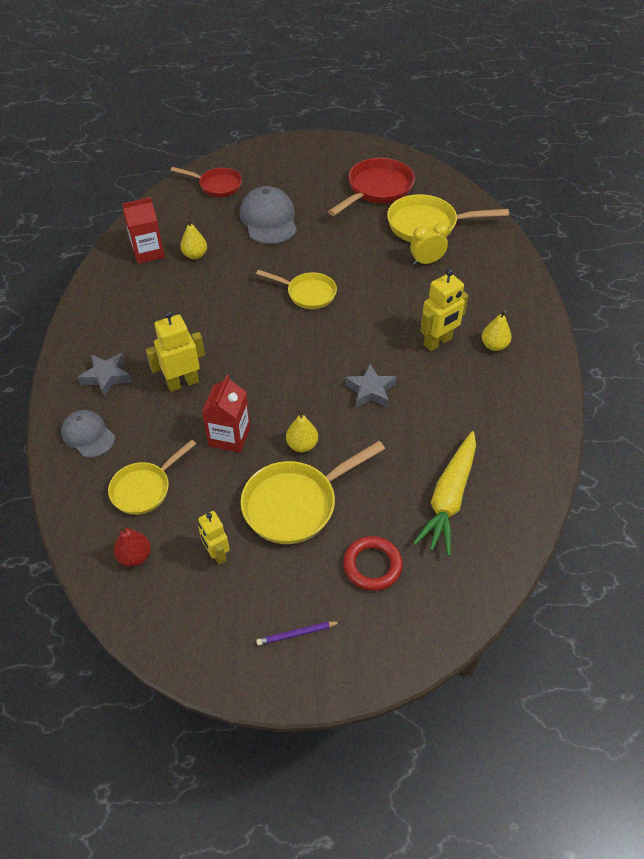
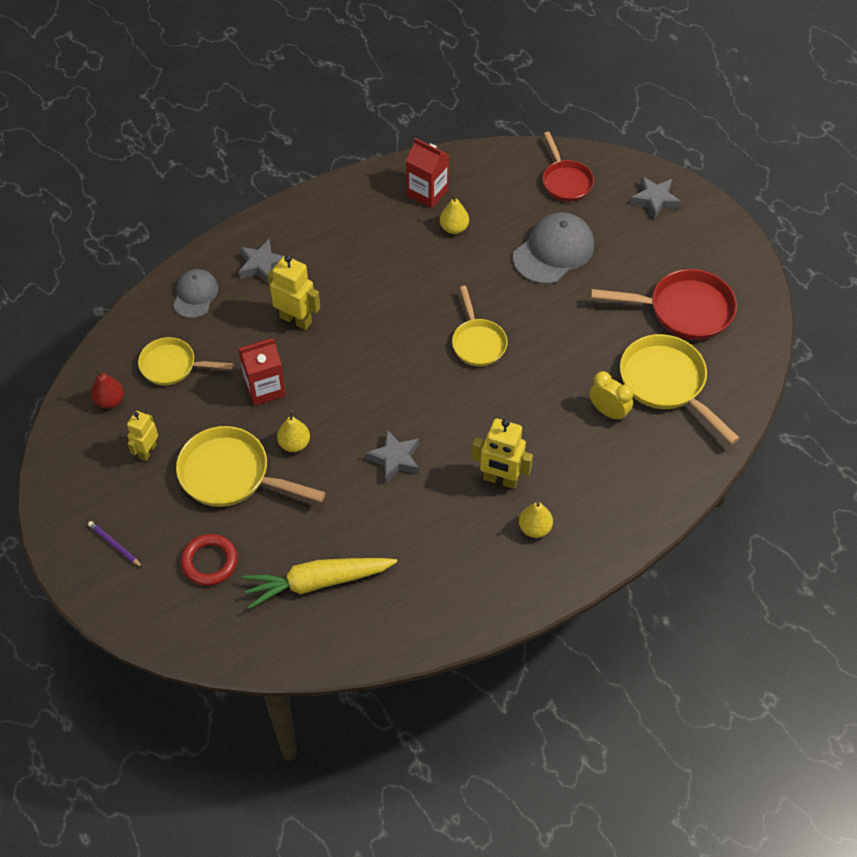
camera: 55 degrees right, 5 degrees up
(277, 158) = (655, 200): none -> grey star

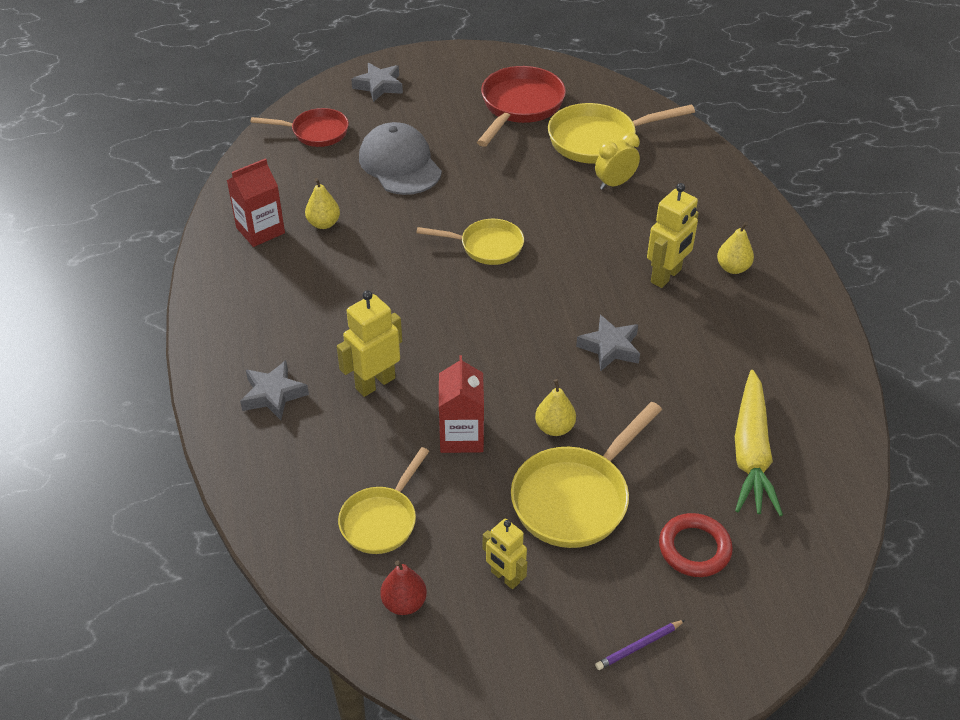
camera: 70 degrees left, 10 degrees down
(195, 295) = (280, 471): grey cap -> none

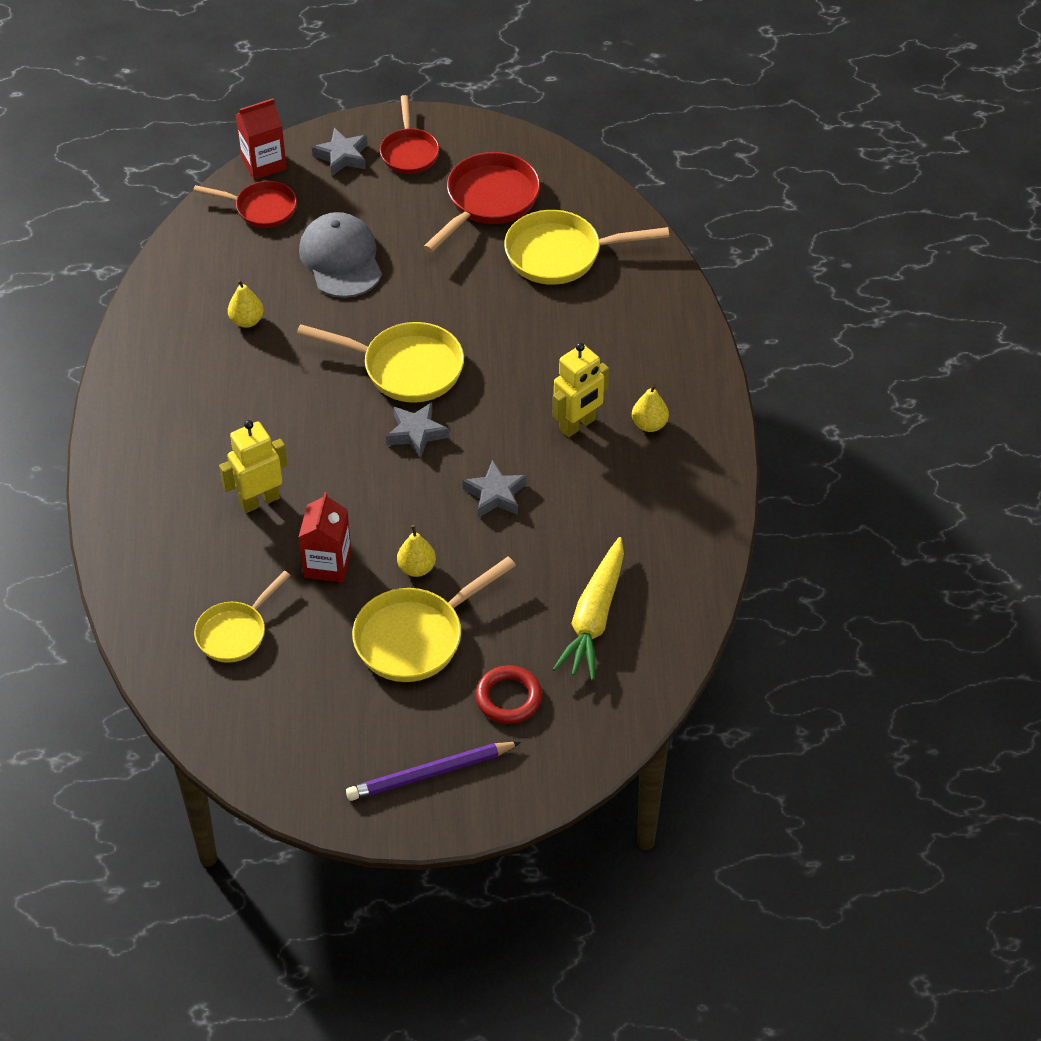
camera: 10 degrees right, 5 degrees up
(260, 230) = (181, 320): red carton -> red carton (263, 163)
(273, 394) = (161, 499): grey star -> grey star (416, 433)
(404, 603) = (238, 708): red pear -> none
(438, 77) = (409, 152): none -> red pan
(486, 246) = (405, 368): yellow pan -> yellow pan, size x1.54
(505, 577) = (331, 699): yellow robot -> none
(615, 183) = (561, 310): yellow clock -> none
(639, 646) = (430, 773): purple pencil -> purple pencil, size x1.94

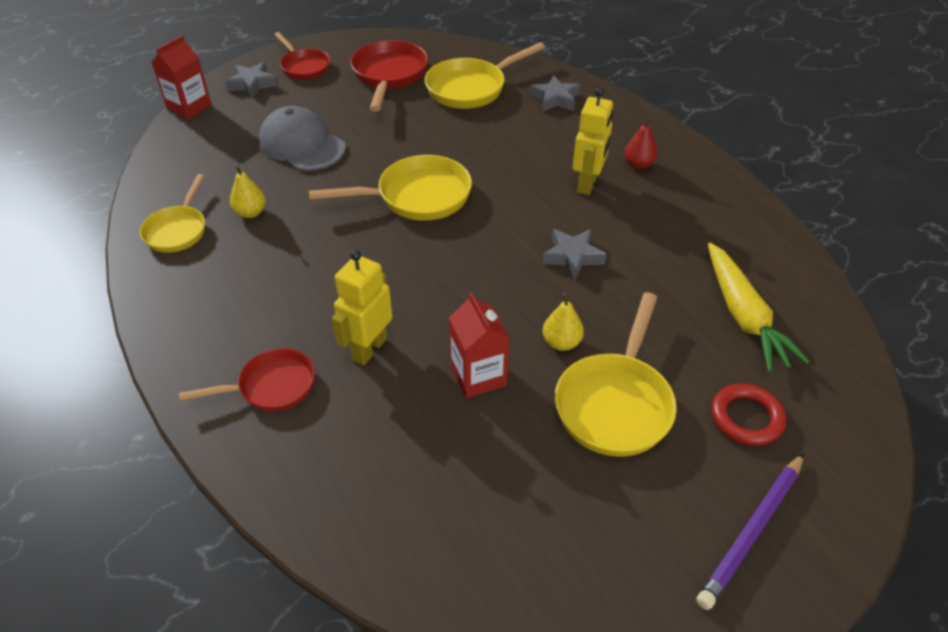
camera: 30 degrees left, 5 degrees down
(235, 632) = (439, 485): yellow pan -> yellow pan (178, 230)
(261, 208) = (207, 135): red pan -> red pan (271, 387)
(416, 433) = (466, 238): grey star -> grey star (555, 99)
(649, 424) = (638, 164): yellow pear -> red pear

